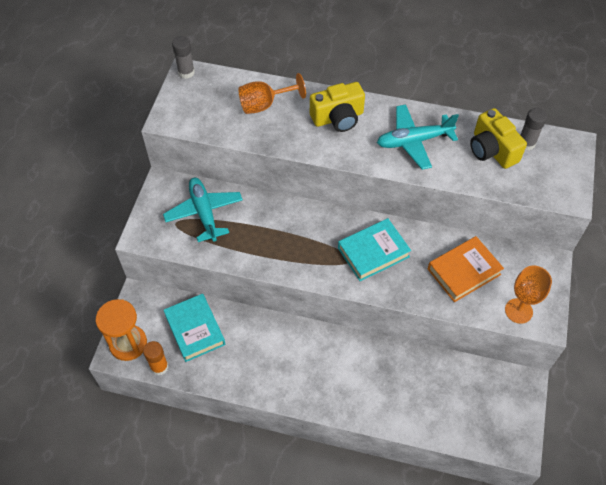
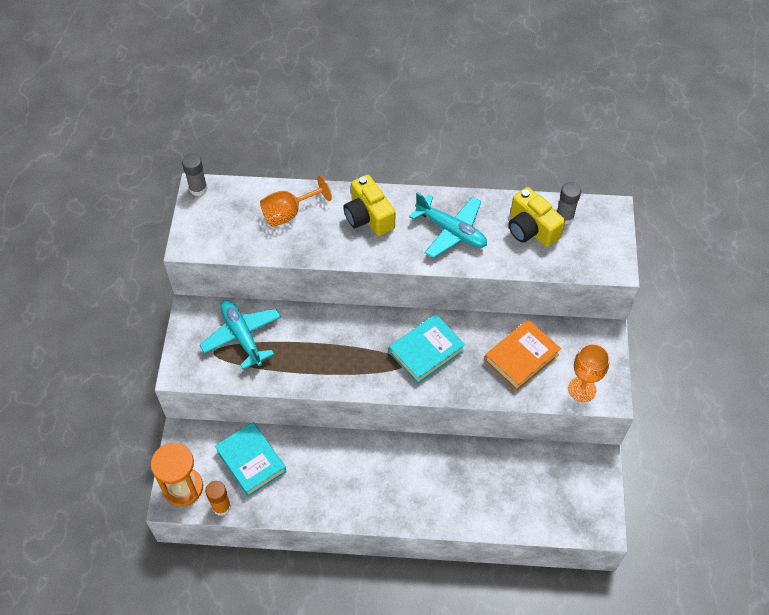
camera: 10 degrees left, 0 degrees up
(338, 118) = (368, 217): yellow camera -> yellow camera turned 90 degrees clockwise
(414, 141) = (451, 231): turquoise plane -> turquoise plane turned 120 degrees counterclockwise

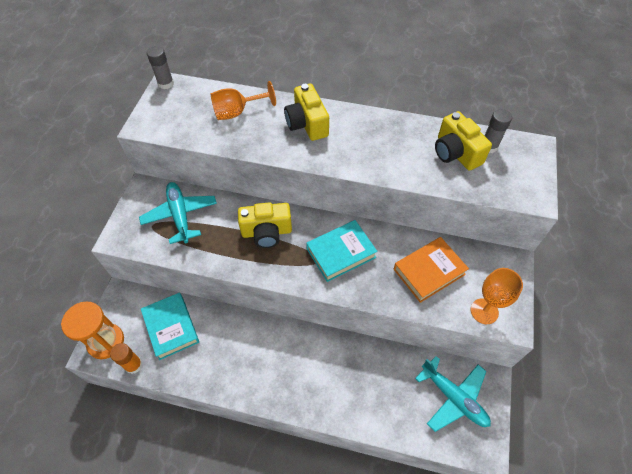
camera: 10 degrees right, 0 degrees up
(342, 341) = (266, 232): none -> yellow camera
(451, 231) = (380, 145): turquoise plane -> turquoise plane (453, 397)

